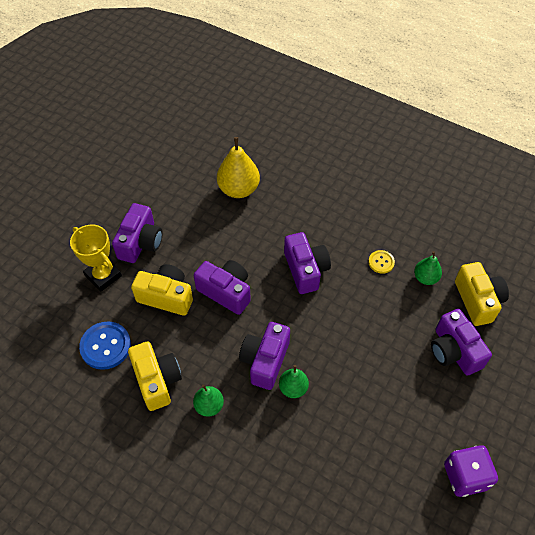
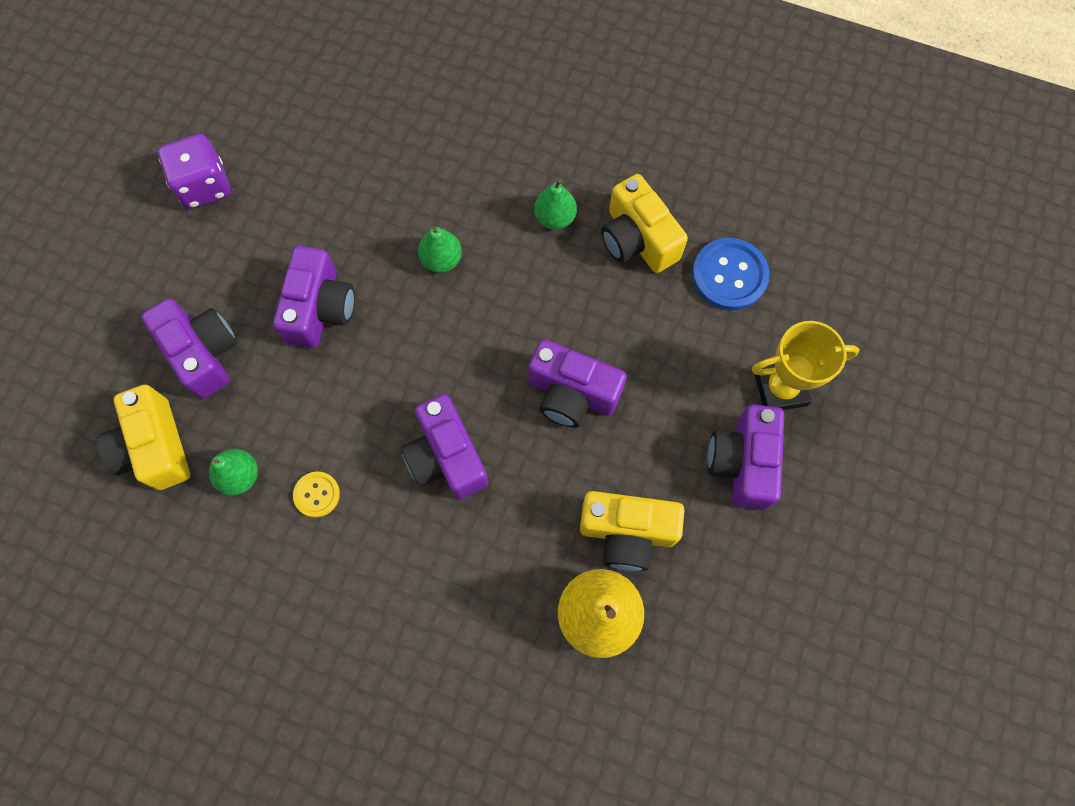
camera: 170 degrees right, 15 degrees up
(103, 275) = (780, 389): yellow trophy -> yellow trophy turned 45 degrees counterclockwise
(166, 296) = (665, 369): yellow camera -> yellow camera (627, 532)
(265, 361) = (488, 292): purple camera -> purple camera (320, 309)

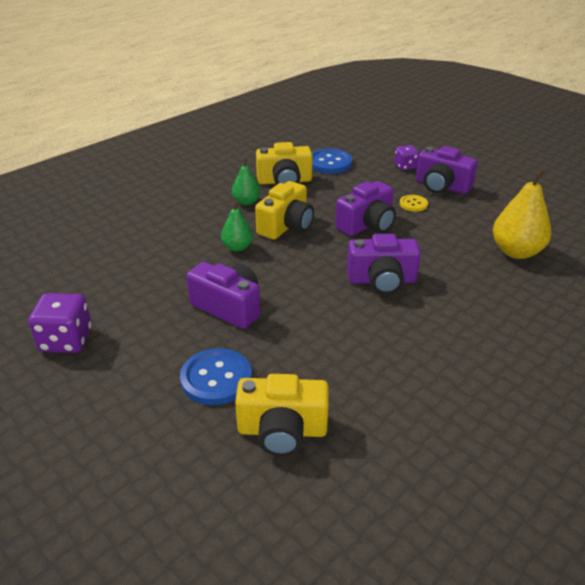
camera: 65 degrees left, 35 degrees down
(203, 353) = (216, 378): purple camera -> blue button
(240, 476) = (339, 383): green pear -> none
(317, 494) = (378, 346): yellow button -> yellow button (413, 204)
(627, 532) = (467, 229): yellow camera -> yellow camera (286, 226)
(780, 389) = (405, 166): yellow trophy -> purple dice

